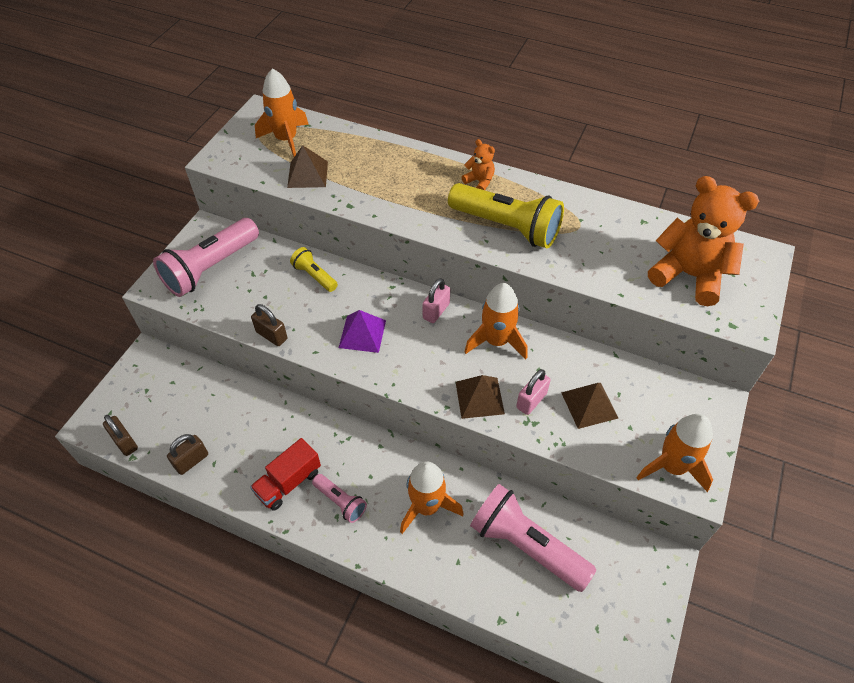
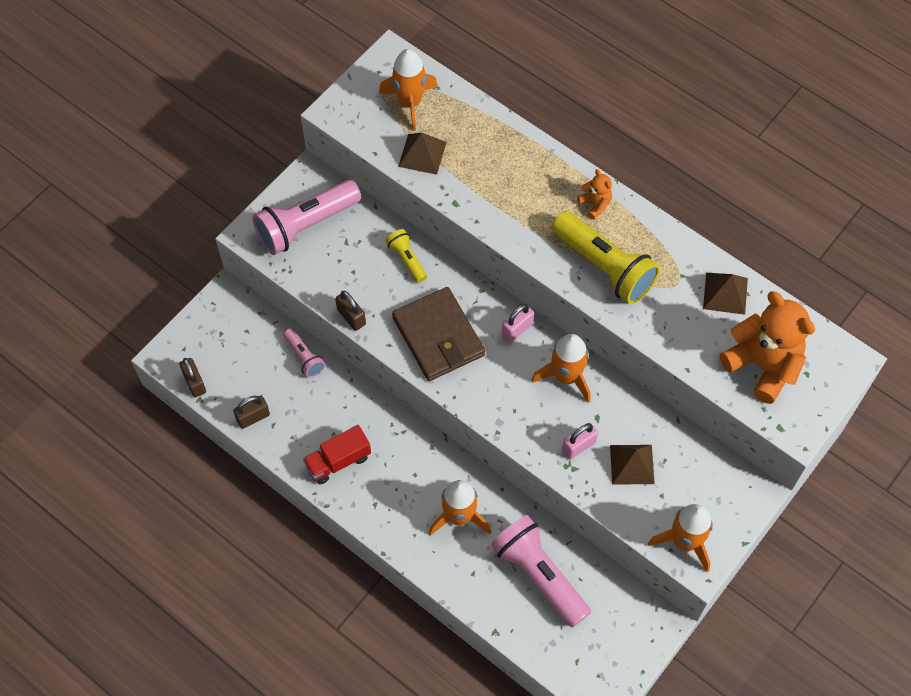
camera: 15 degrees right, 10 degrees up
(340, 502) = (381, 492): pink flashlight -> pink flashlight (304, 357)
(362, 334) = (438, 336): purple pyramid -> brown wallet
(479, 397) = (531, 431): brown pyramid -> brown pyramid (725, 293)

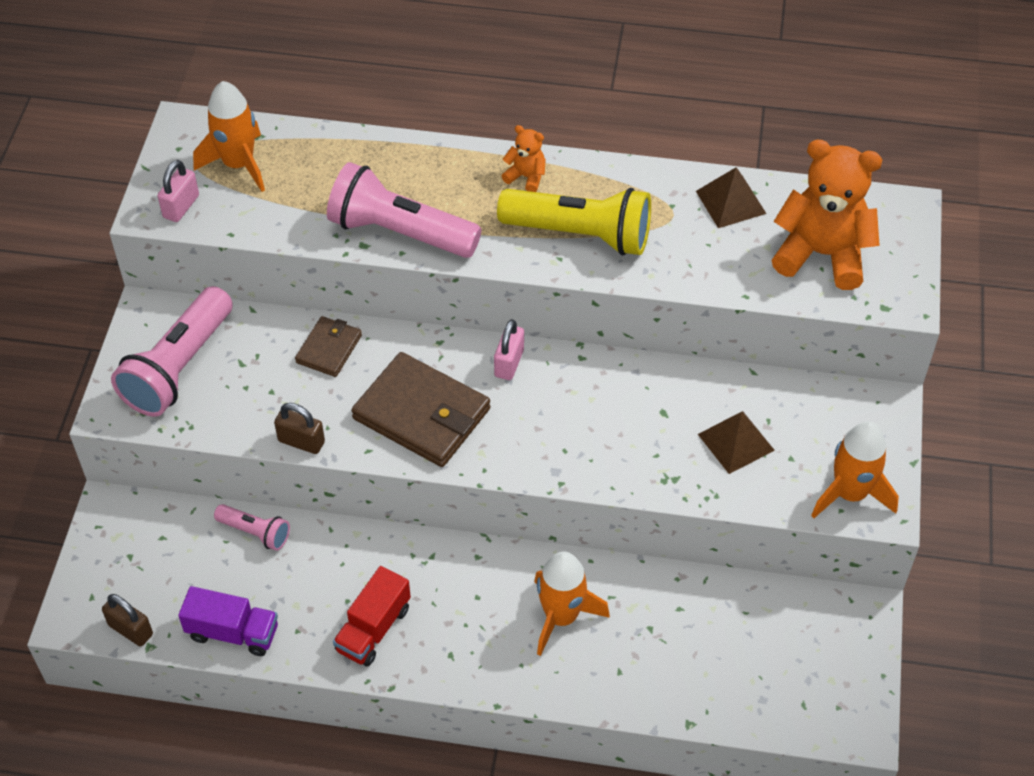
camera: 30 degrees left, 10 degrees down
(253, 417) = (233, 632): brown padlock -> purple truck
(407, 259) = (329, 349): yellow flashlight -> brown wallet
(422, 154) = (289, 211): brown pyramid -> none
(539, 575) = (696, 632): pink flashlight -> pink flashlight (399, 232)
(566, 376) = (599, 386): orange rocket -> none
(578, 446) = (663, 452): pink padlock -> pink padlock (181, 206)

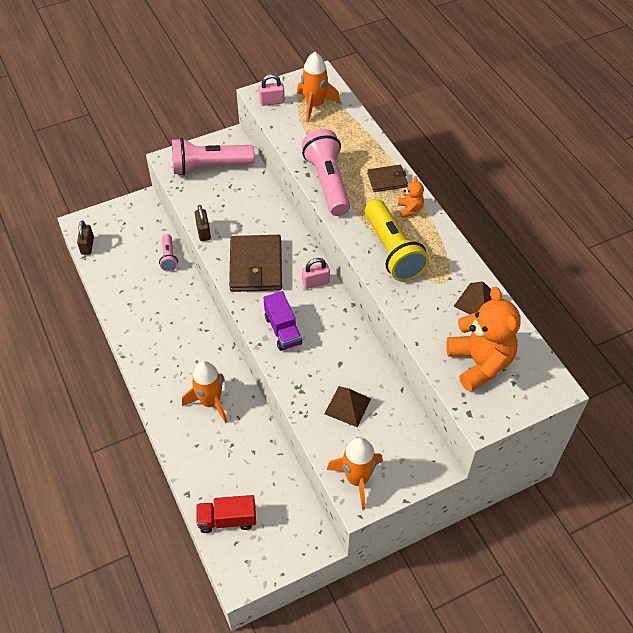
camera: 55 degrees right, 0 degrees up
(233, 632) = (111, 281): purple truck -> purple truck (283, 330)
(329, 349) = (264, 211): brown wallet -> brown wallet (387, 180)
(373, 629) = (149, 331): red truck -> red truck (227, 520)

